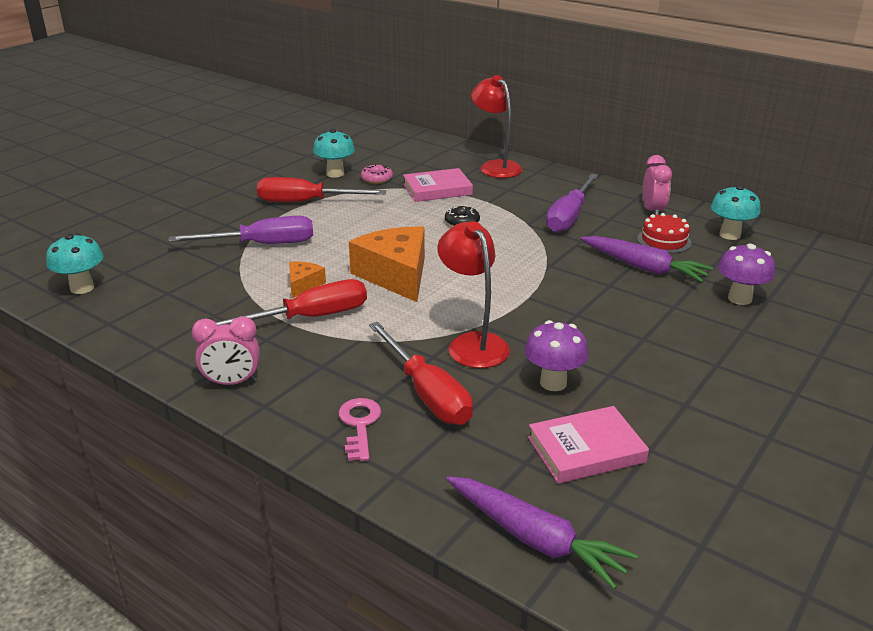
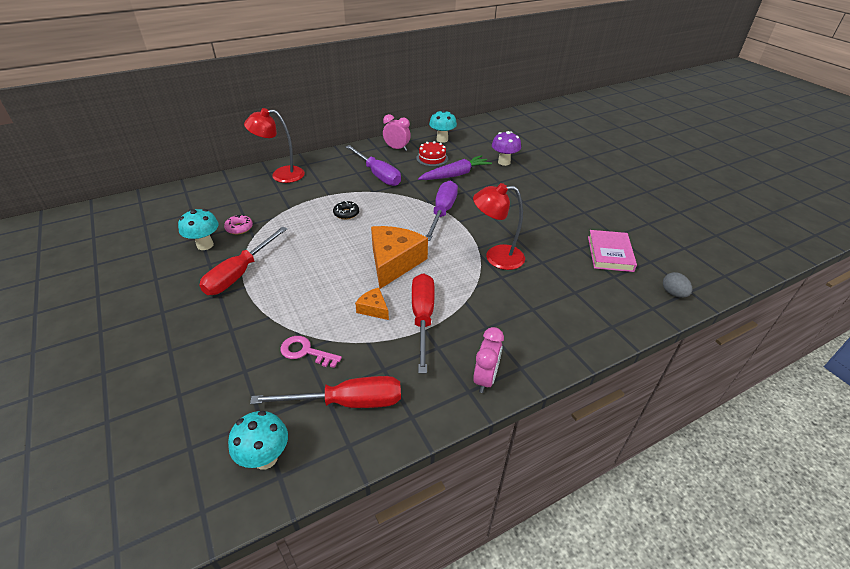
camera: 65 degrees left, 10 degrees up
(262, 245) = (290, 316): purple screwdriver -> purple screwdriver (442, 212)
(360, 425) = (560, 328): pink key -> pink key (306, 352)
(395, 275) = (394, 262): orange cheese -> orange cheese turned 105 degrees clockwise
(427, 393) = (539, 291): red screwdriver -> red screwdriver (347, 402)
(437, 189) = (288, 208): pink book -> none
(535, 539) = (673, 293): purple carrot -> grey egg
(553, 383) = (549, 243): purple mushroom -> none

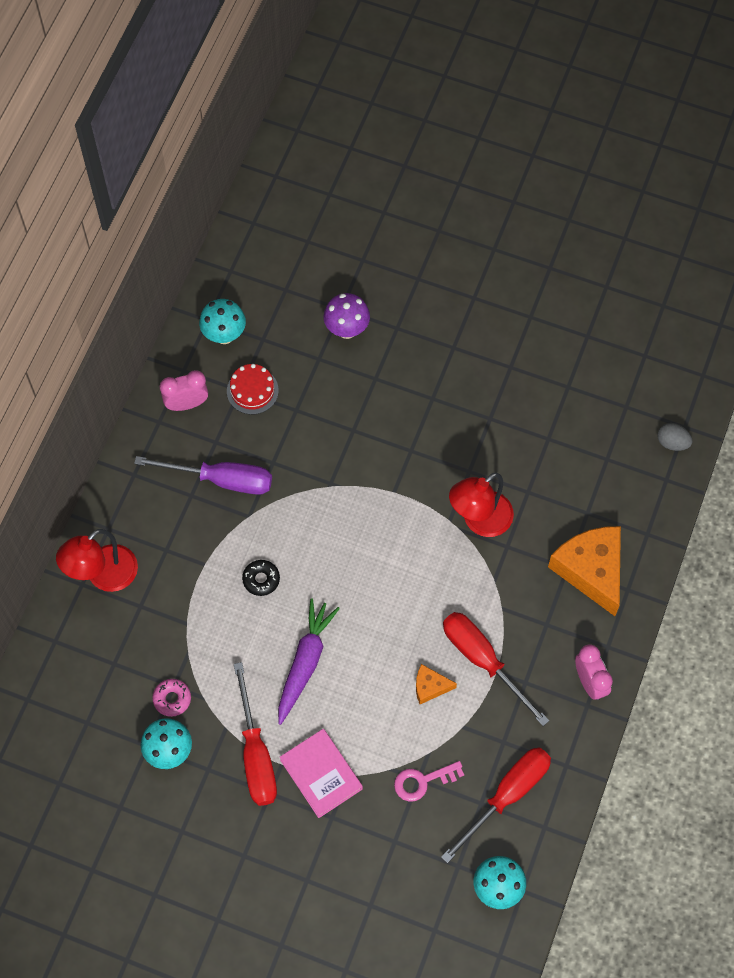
camera: 40 degrees left, 25 degrees up
(394, 262) = (388, 611): orange cheese -> orange cheese (591, 570)
(442, 212) = (362, 491): purple screwdriver -> none
(455, 175) = (313, 404): purple carrot -> purple carrot (305, 662)
(610, 253) = (582, 424): pink book -> pink book (321, 774)

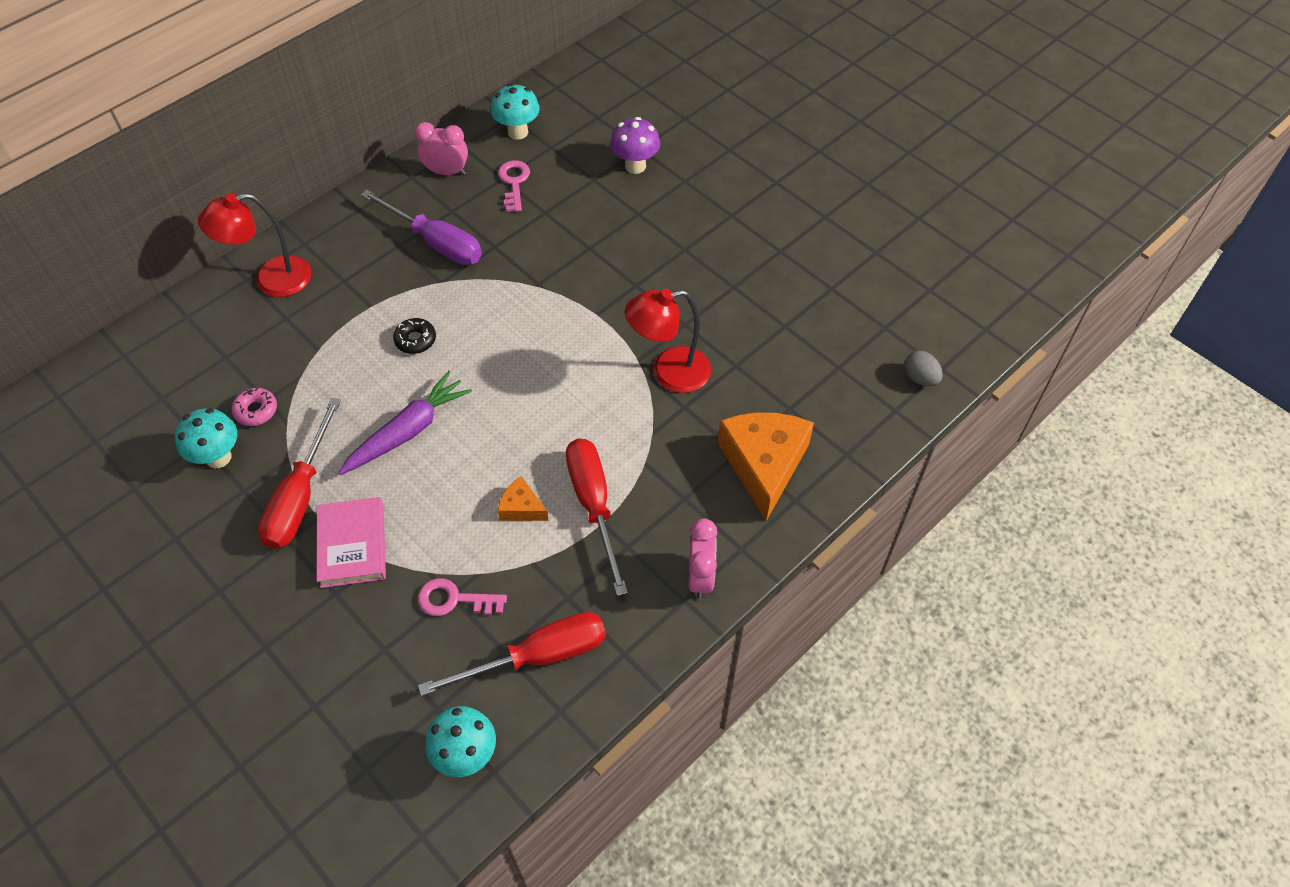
camera: 25 degrees right, 10 degrees down
(252, 391) = (514, 183): red cake -> pink key

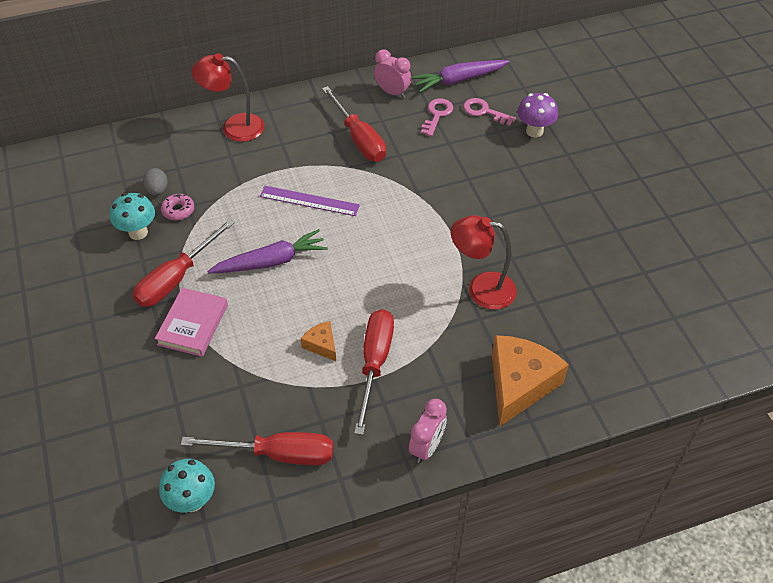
camera: 25 degrees right, 5 degrees down
(415, 340) = (309, 201): black donut -> purple ruler
(436, 243) = (359, 139): purple screwdriver -> red screwdriver
(454, 599) = (241, 390): pink key -> pink key (484, 112)
(518, 132) = (458, 80): turquoise mushroom -> purple carrot
(920, 378) = (683, 366): grey egg -> grey egg (157, 190)

